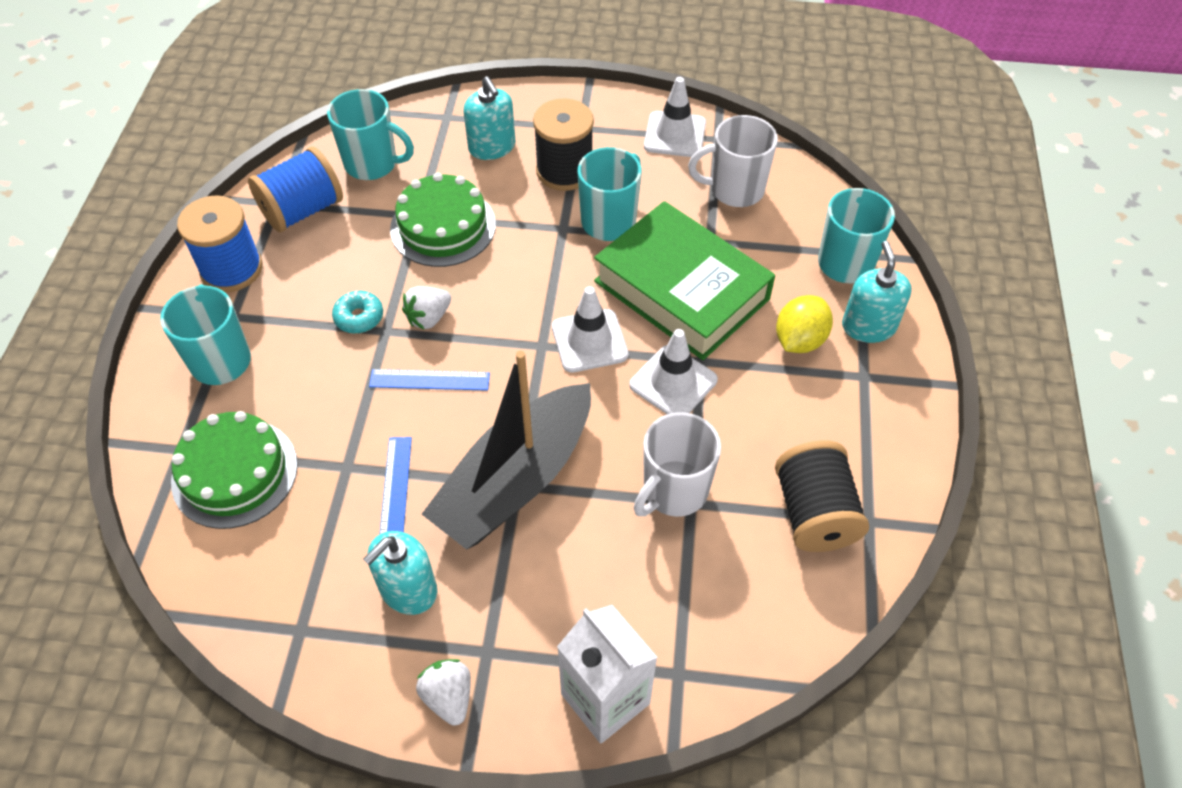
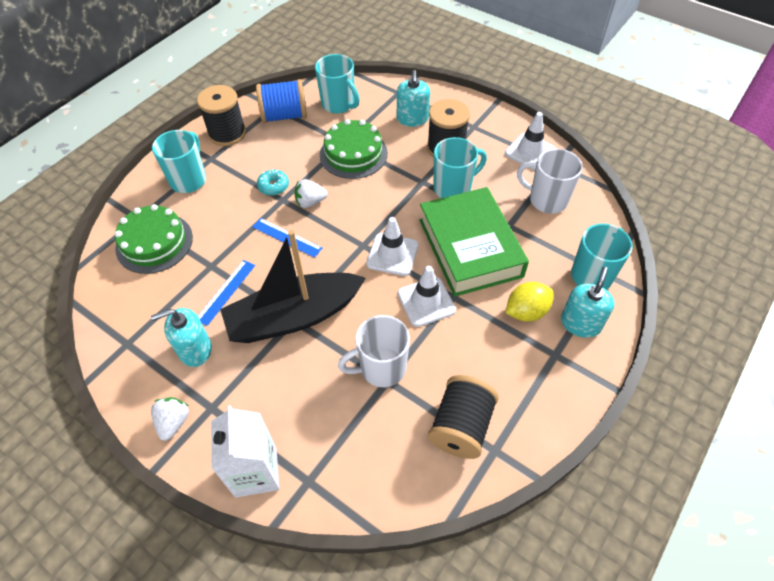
camera: 30 degrees right, 0 degrees up
(231, 269) = (227, 133): blue spool -> black spool

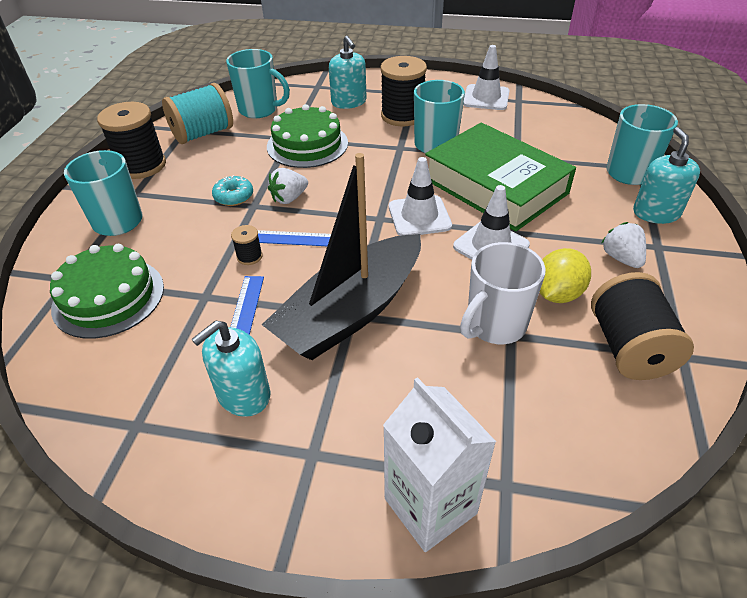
camera: 25 degrees left, 10 degrees down
(174, 422) = (269, 495): white strawberry -> white strawberry (621, 258)
(255, 244) = (249, 256): none -> black spool
(284, 116) = (203, 134): blue spool -> turquoise spool
(526, 312) = (597, 220): yellow lemon -> yellow lemon (557, 294)
(546, 200) = (534, 128): white mug -> none

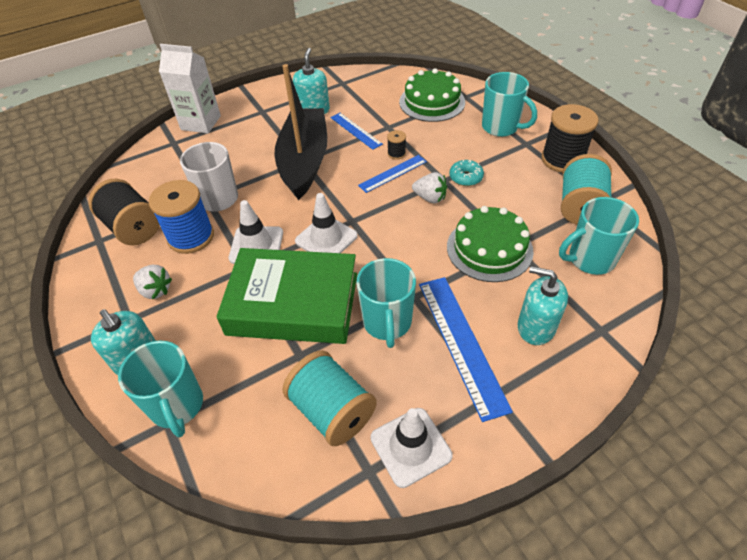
camera: 140 degrees right, 5 degrees up
(289, 198) = (430, 198): white strawberry -> white strawberry turned 105 degrees clockwise
(402, 115) = (461, 343): black spool -> blue ruler
(518, 126) = (332, 410): none -> turquoise spool
(557, 294) = (191, 237): yellow lemon -> blue spool

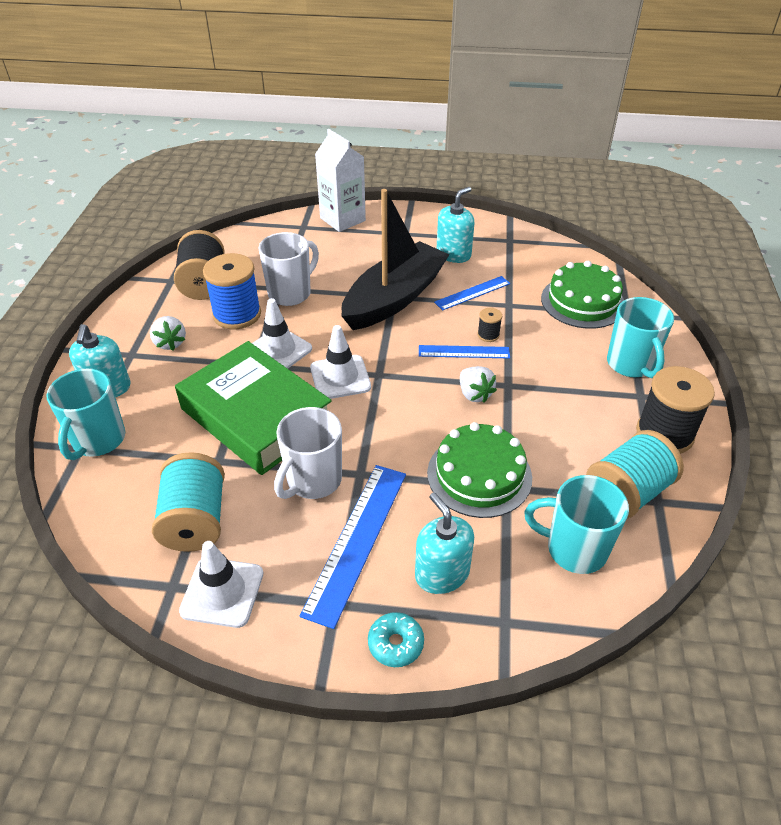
camera: 35 degrees right, 5 degrees down
(355, 130) = (472, 293): blue ruler -> blue ruler turned 60 degrees clockwise
(387, 323) = (313, 481): turquoise mug -> white mug
(466, 177) = (533, 394): turquoise donut -> turquoise donut (395, 644)

